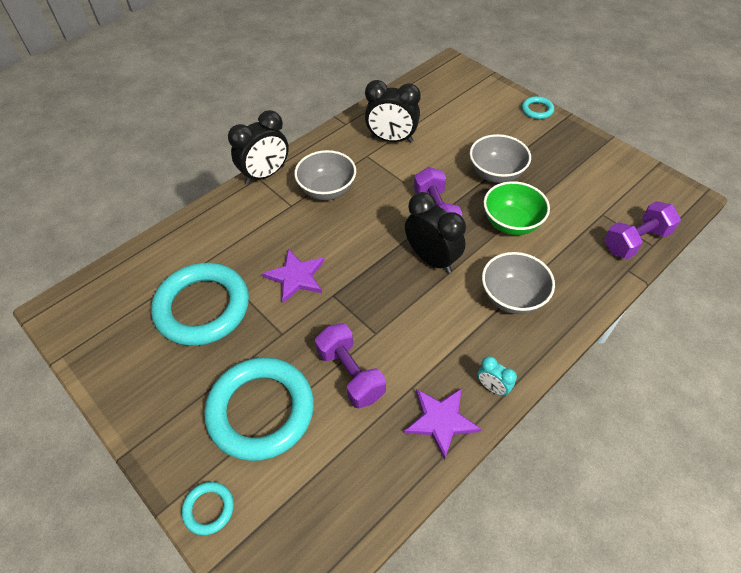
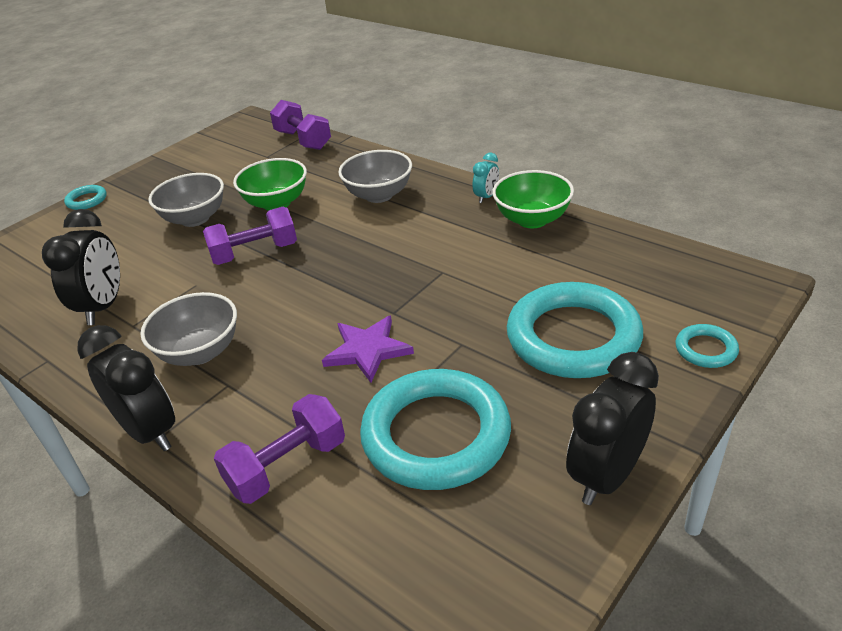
camera: 95 degrees left, 15 degrees down
(351, 374) = (501, 280): purple dumbbell -> purple dumbbell (287, 466)
(432, 259) = (330, 247): black clock -> black clock (606, 475)
(441, 420) = (532, 219): purple star -> green bowl

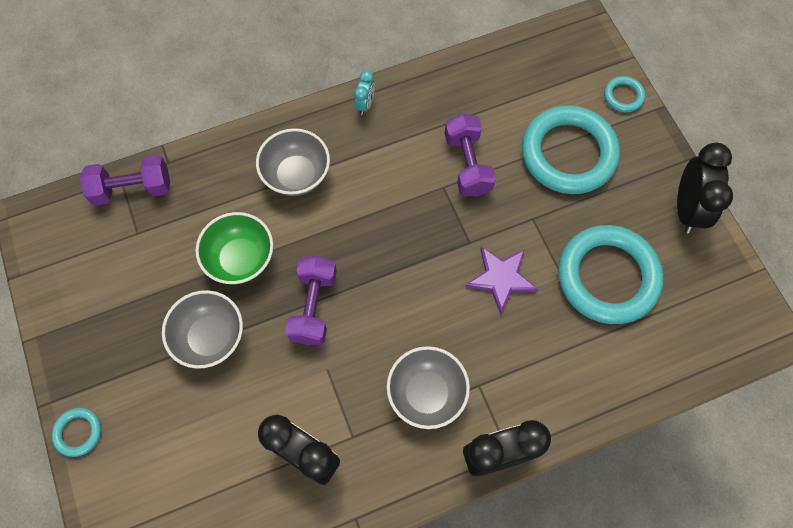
camera: 65 degrees left, 30 degrees up
(287, 466) = (584, 374): purple dumbbell -> purple dumbbell (467, 164)
(486, 197) = (365, 104): turquoise clock -> turquoise clock turned 45 degrees clockwise
(532, 219) = (421, 95): green bowl -> none
(606, 475) = (687, 209): black clock -> black clock turned 150 degrees counterclockwise

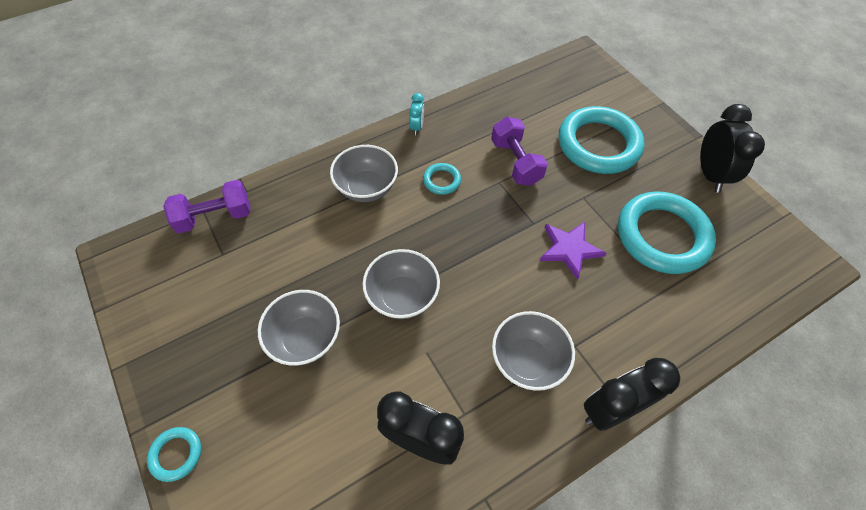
camera: 10 degrees left, 10 degrees down
(241, 259) = (325, 264): green bowl -> none
(313, 306) = (402, 296): purple dumbbell -> grey bowl
(623, 96) = (629, 98): turquoise ring -> turquoise ring (442, 180)

